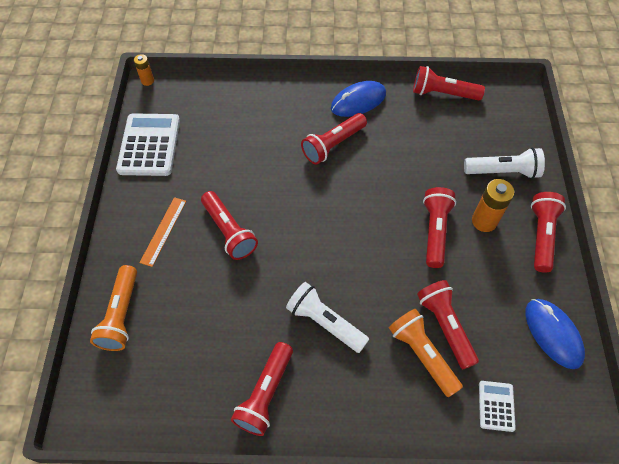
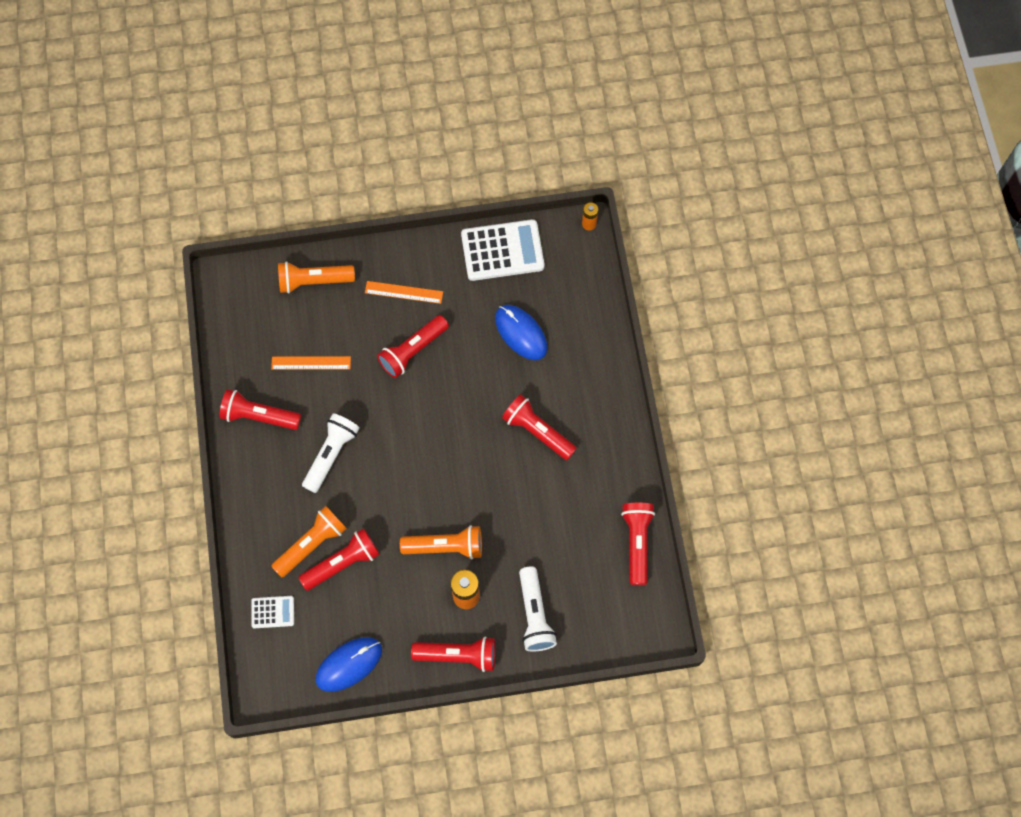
camera: 80 degrees right, 10 degrees up
(216, 330) = (311, 363): none -> orange ruler
(358, 101) = (605, 449): blue mouse -> blue mouse (521, 333)
(435, 231) = (445, 547): red flashlight -> orange flashlight

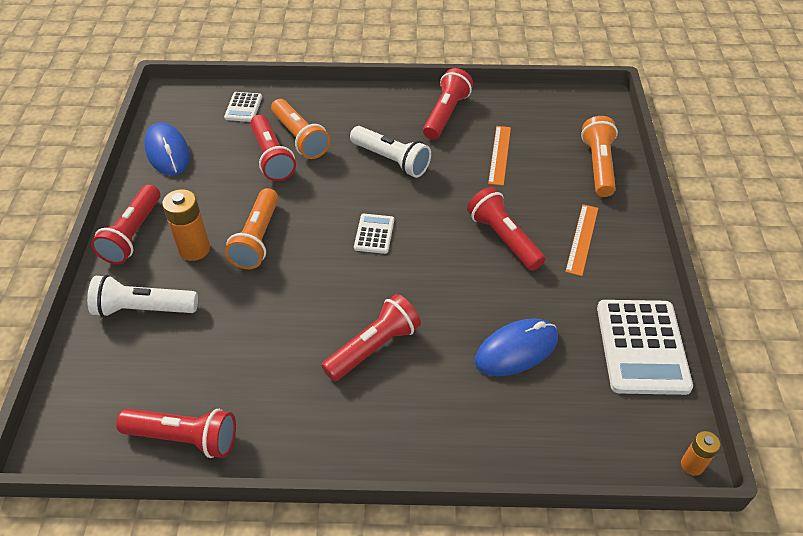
camera: 100 degrees right, 20 degrees down
(424, 452) = (374, 234): none -> white calculator

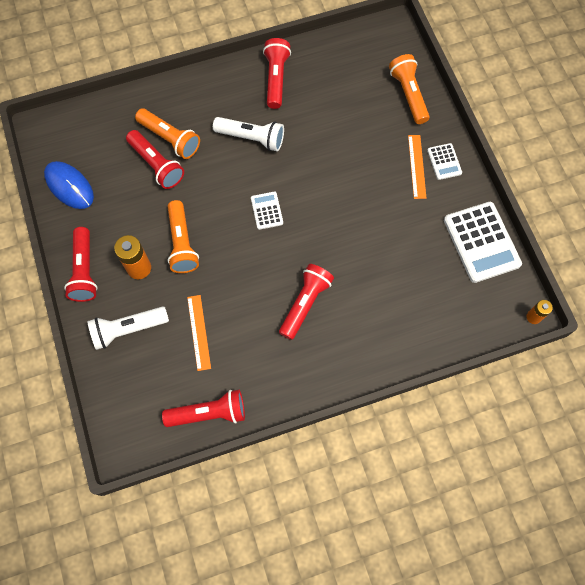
camera: 20 degrees left, 20 degrees up
(243, 107) = (108, 122): white calculator -> white calculator (444, 162)
(499, 155) = (332, 107): orange ruler -> orange ruler (198, 332)
(503, 238) = (361, 184): red flashlight -> none
(516, 350) = (401, 272): blue mouse -> none

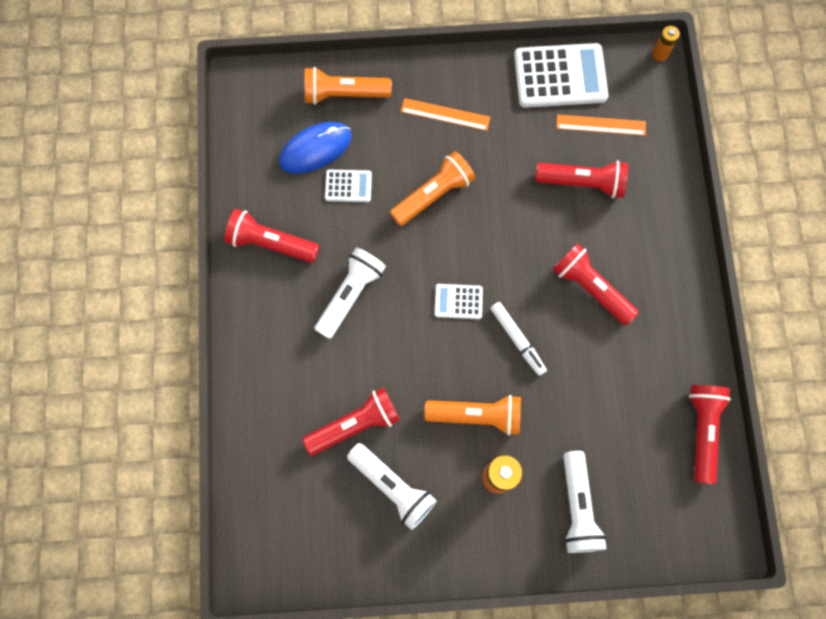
camera: 75 degrees left, 5 degrees up
(69, 186) = (354, 548): blue mouse -> blue mouse (315, 149)
(84, 271) = (484, 549): red flashlight -> red flashlight (582, 183)
(117, 200) = (392, 487): none -> white flashlight
(170, 139) = (321, 399): orange flashlight -> orange flashlight (433, 195)
(198, 332) = (600, 420): orange ruler -> orange ruler (601, 125)
(248, 258) = (517, 340): none -> white marker
(444, 162) = (447, 83): white calculator -> white calculator (348, 186)

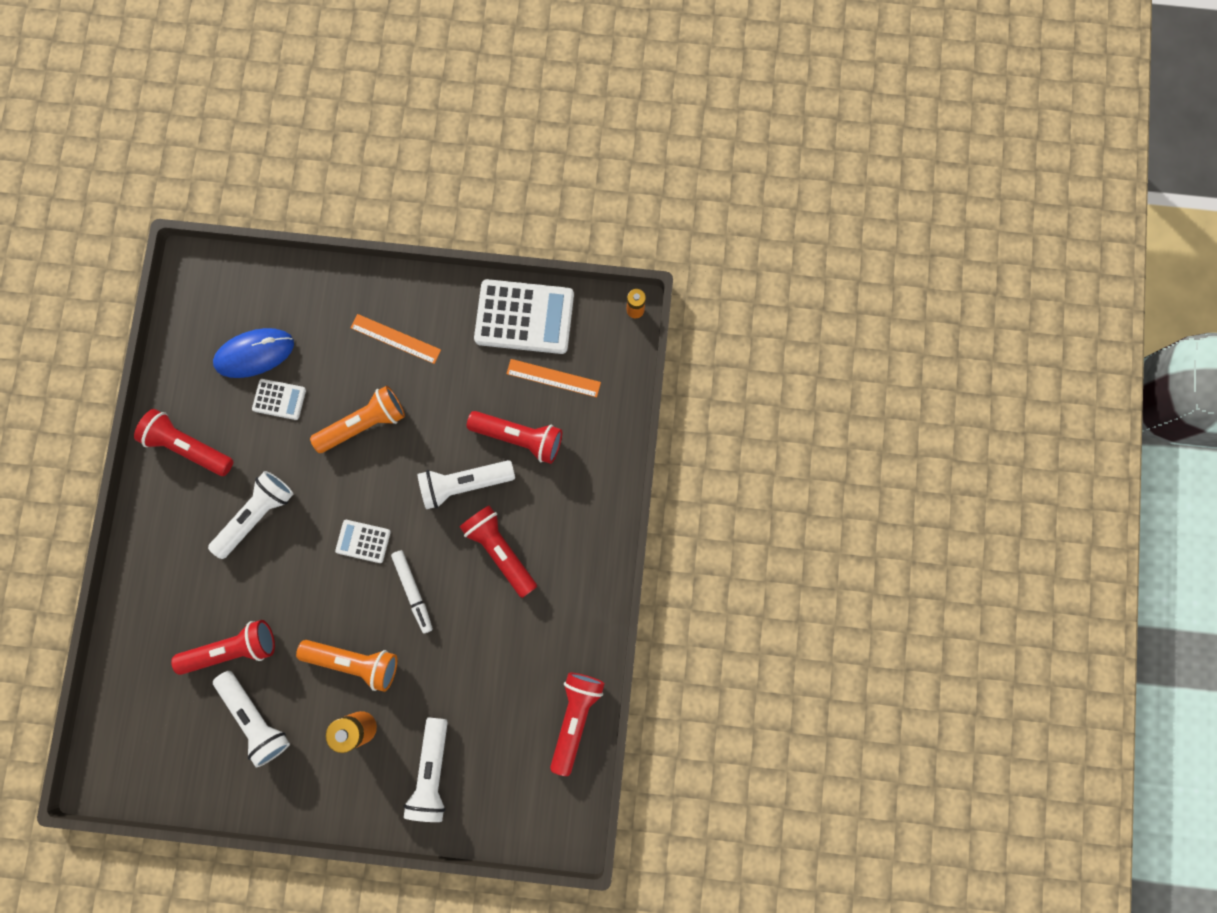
camera: 10 degrees right, 5 degrees up
(344, 94) = (296, 298): orange flashlight -> none
(541, 233) = (464, 484): none -> white flashlight

